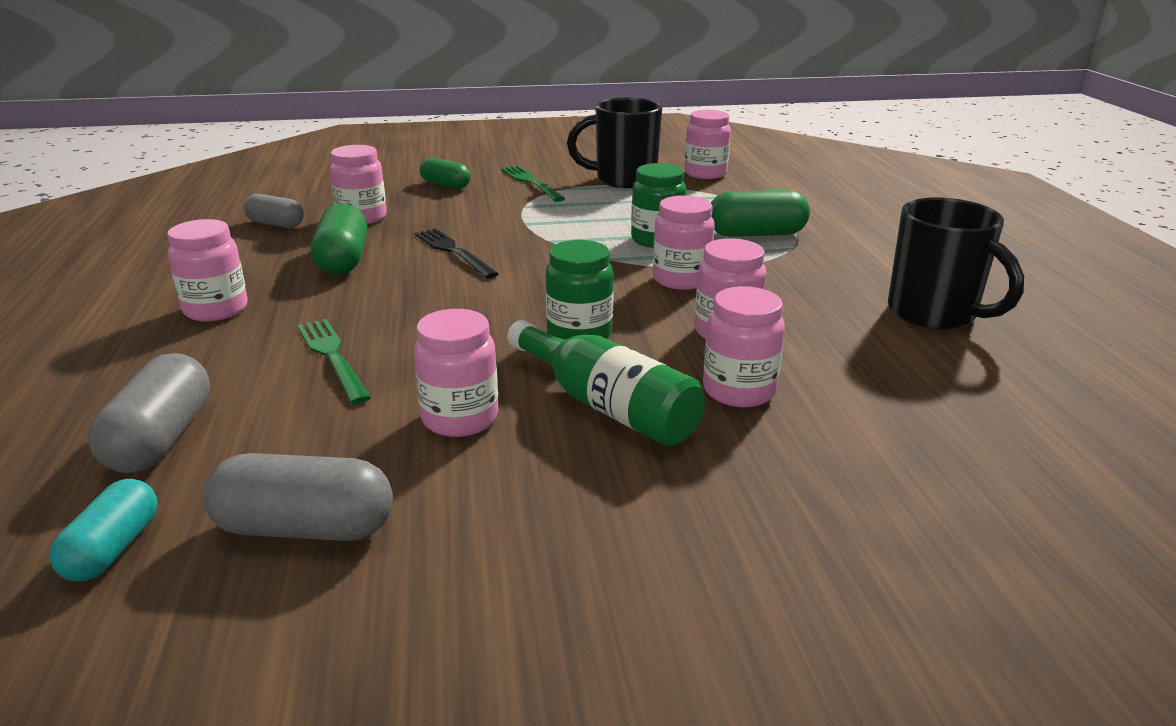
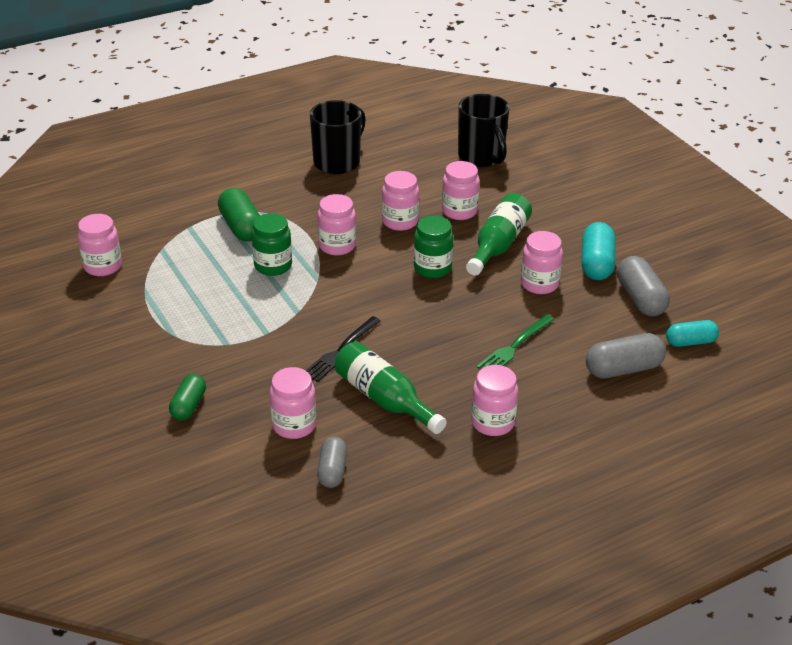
camera: 110 degrees left, 10 degrees up
(343, 260) = (384, 399): green capsule -> green bottle
(466, 506) = (596, 264): none -> turquoise capsule
(531, 182) = (161, 356): green fork -> none
(623, 180) = (135, 306): black mug -> black mug (482, 157)

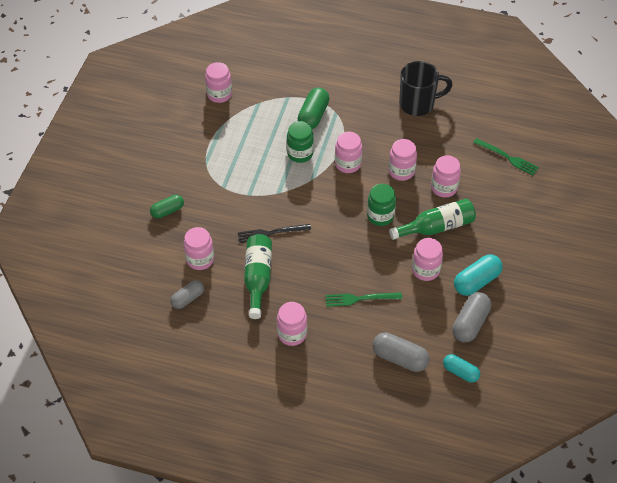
camera: 45 degrees right, 15 degrees up
(482, 157) = (507, 157): black mug -> green fork

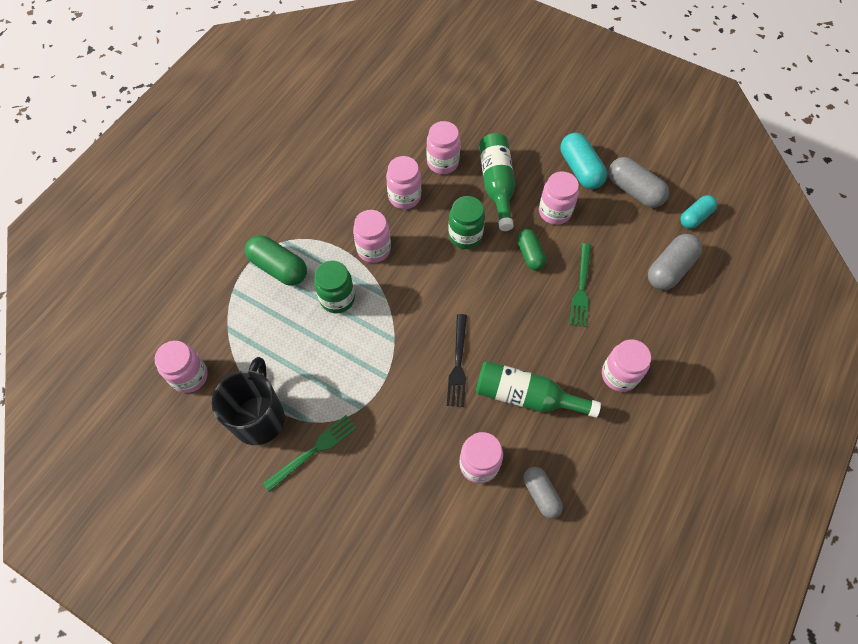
camera: 75 degrees left, 10 degrees up
(167, 211) = (381, 493): green capsule -> green capsule (530, 254)
(418, 104) = (306, 152): black mug -> black mug (259, 417)
(507, 157) = (419, 93): green fork -> green fork (313, 451)

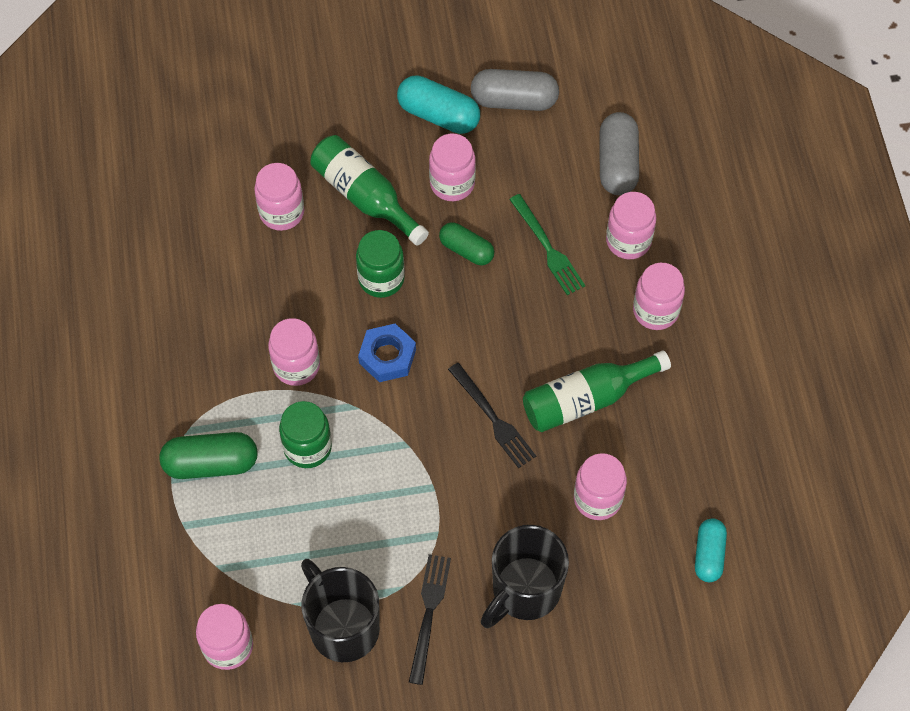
camera: 40 degrees left, 0 degrees up
(313, 451) = (429, 613): green fork -> black fork
(381, 485) = (524, 591): none -> black mug
(404, 197) = (275, 282): pink jar -> pink jar (628, 241)
(429, 281) = (387, 356): none -> blue nut
(541, 494) = (677, 480): grey capsule -> none
(695, 217) = (598, 87): turquoise capsule -> turquoise capsule (708, 555)

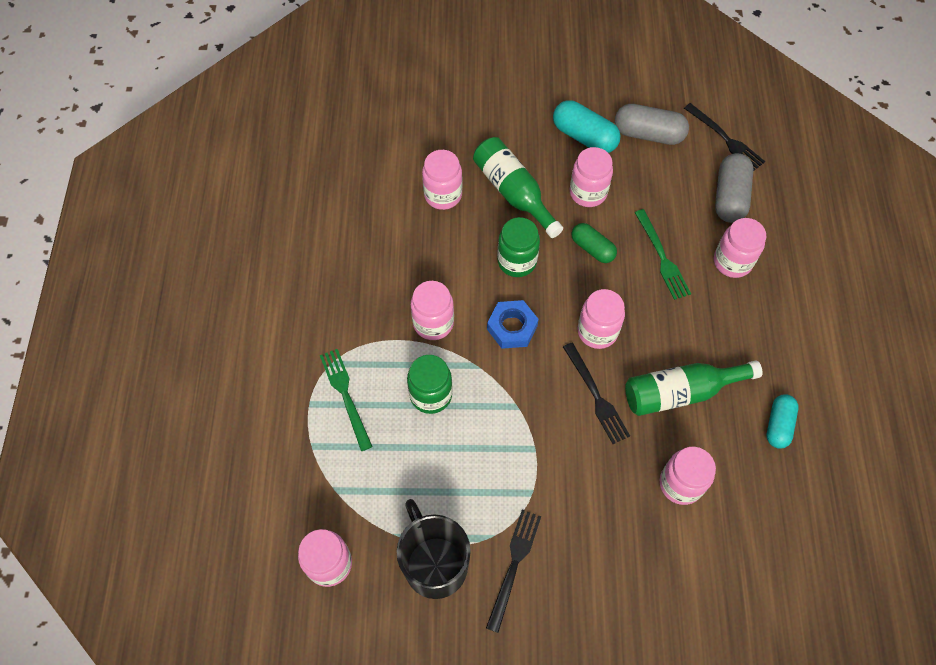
camera: 10 degrees right, 0 degrees up
(211, 463) = (345, 395): green capsule -> green fork
(524, 591) = (603, 559): black mug -> none
(605, 93) = (725, 139): none -> black fork
(655, 311) = (750, 325): pink jar -> pink jar (597, 331)
(708, 555) = (777, 554): turquoise capsule -> turquoise capsule (778, 425)

